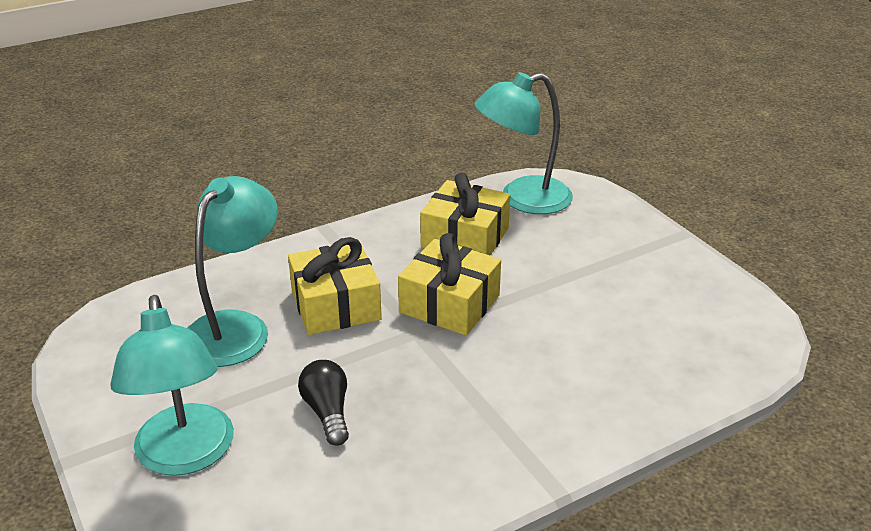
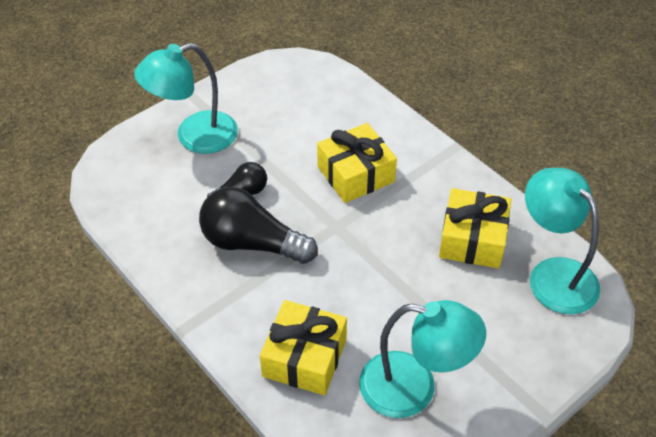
camera: 80 degrees right, 15 degrees up
(236, 327) = (317, 128): turquoise lamp -> turquoise lamp (414, 388)
(424, 409) = (252, 243): none -> black light bulb
(449, 304) = (375, 241): yellow gift -> yellow gift (305, 357)

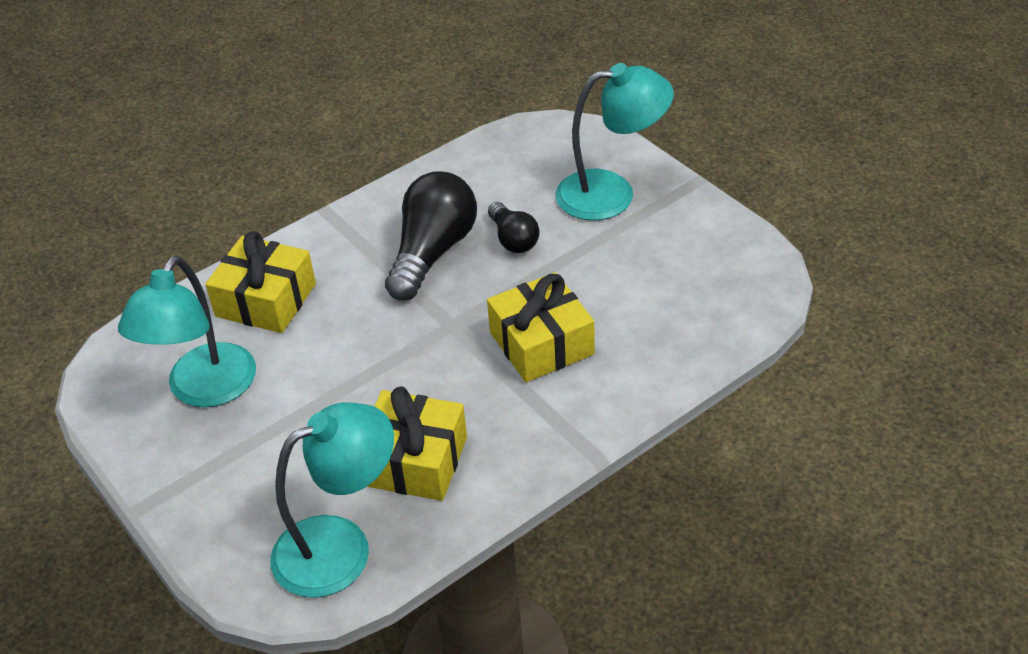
camera: 95 degrees right, 5 degrees down
(194, 136) = (612, 193): turquoise lamp -> turquoise lamp turned 105 degrees clockwise

